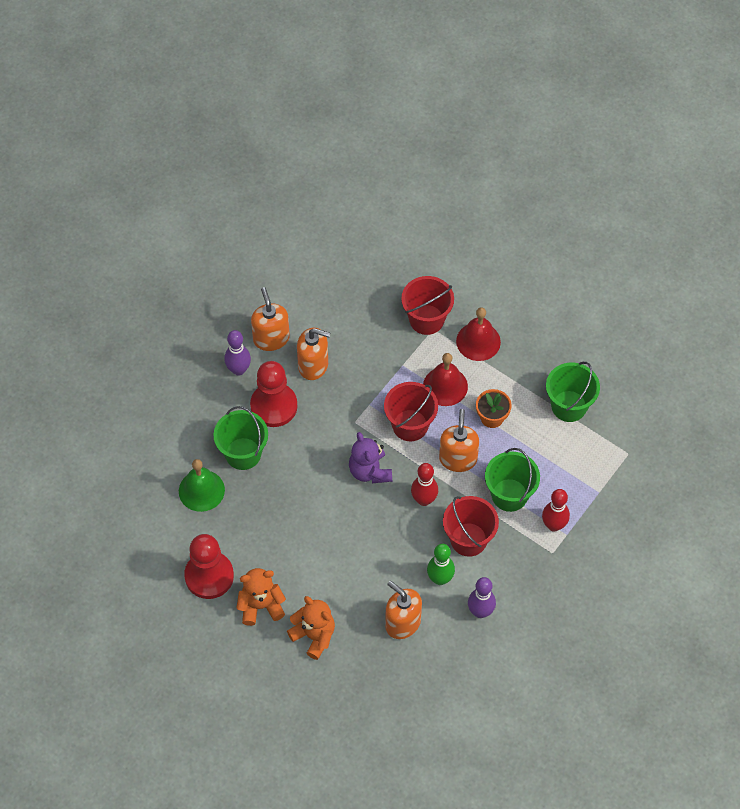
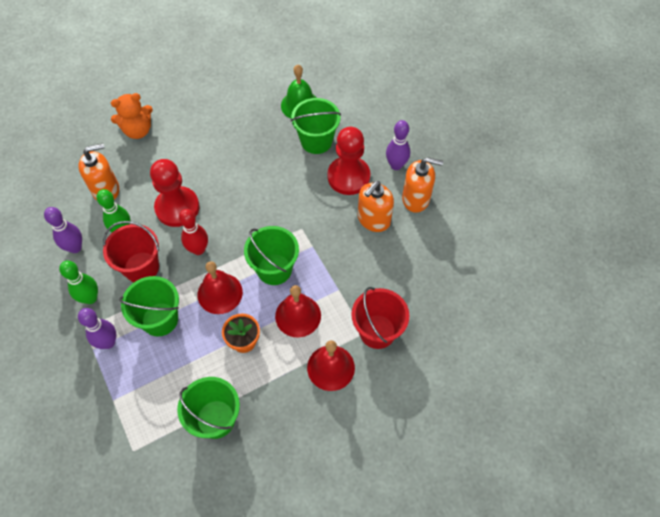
camera: 115 degrees right, 0 degrees up
(209, 576) = (227, 86): red pawn -> red pawn (177, 208)
(261, 606) = (183, 108): orange teddy bear -> none
(370, 471) = (249, 221): purple teddy bear -> none
(410, 425) = (274, 269): red bucket -> green bucket
(458, 459) = (220, 293): orange soap dispenser -> red bell
(522, 565) = (90, 298): none -> green bowling pin
(554, 525) = (108, 342): red bowling pin -> purple bowling pin

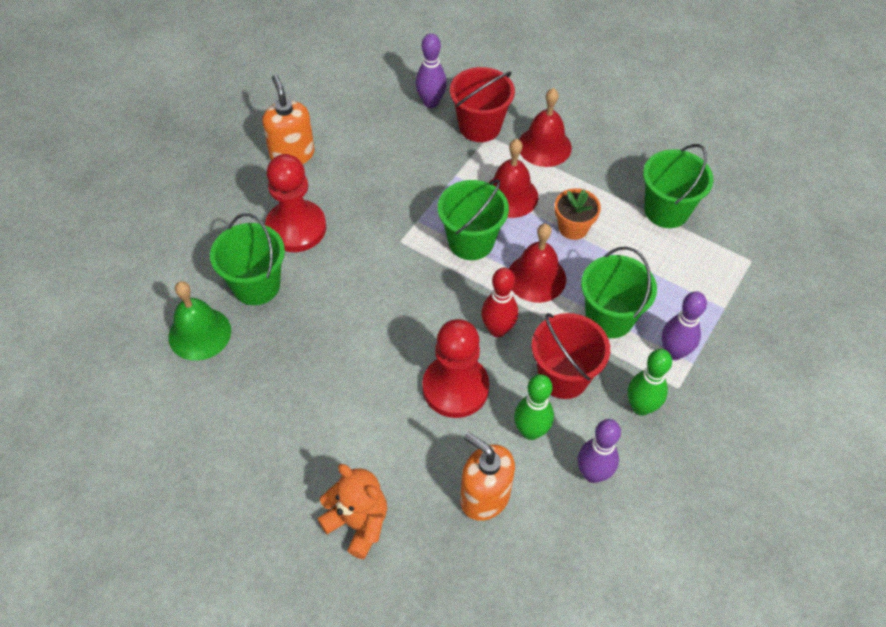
camera: 120 degrees left, 5 degrees down
(373, 219) = (345, 180): orange soap dispenser -> none
(396, 165) = (251, 190): purple bowling pin -> purple bowling pin (431, 102)

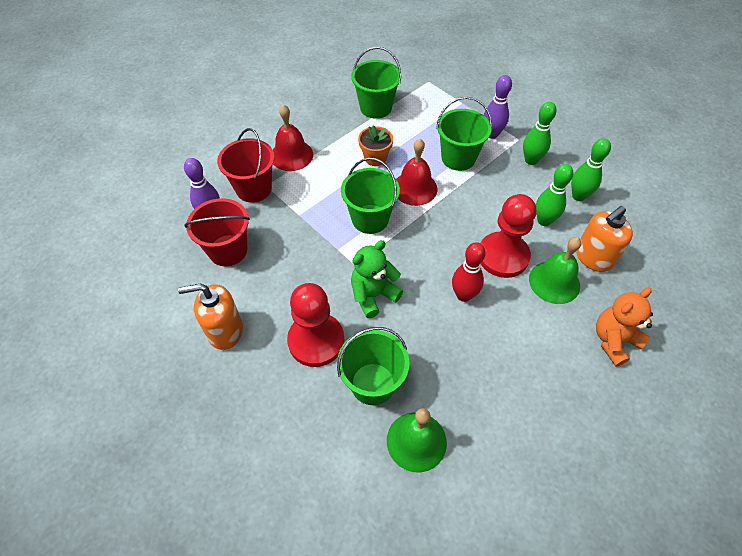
camera: 75 degrees left, 0 degrees up
(364, 265) = (373, 295): none -> green teddy bear
(431, 450) = (554, 282): none -> green bell
(497, 329) = (456, 220): red bowling pin -> red bowling pin (463, 295)
(510, 195) = (333, 186): red bell -> none
(563, 376) = (502, 193): red bucket -> red bucket (228, 250)
(593, 474) = (578, 196): purple bowling pin -> green bowling pin

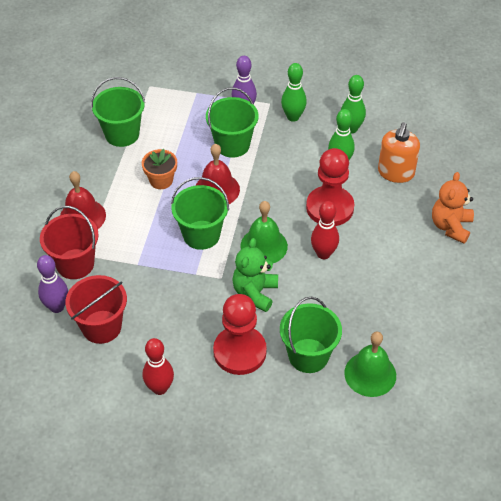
camera: 35 degrees left, 5 degrees down
(225, 331) = (160, 388): orange soap dispenser -> red bowling pin
(554, 282) = (381, 207): green bell -> green bell (264, 246)

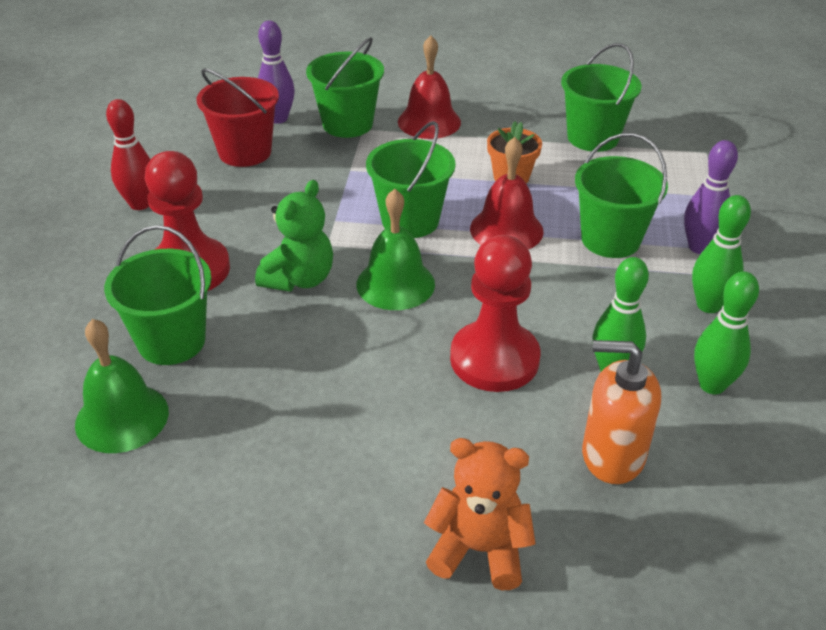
camera: 85 degrees right, 10 degrees down
(75, 264) = (347, 124): red bucket -> green bucket
(255, 293) = (299, 279): green teddy bear -> green teddy bear turned 105 degrees clockwise
(323, 254) = (385, 353): red bowling pin -> none

